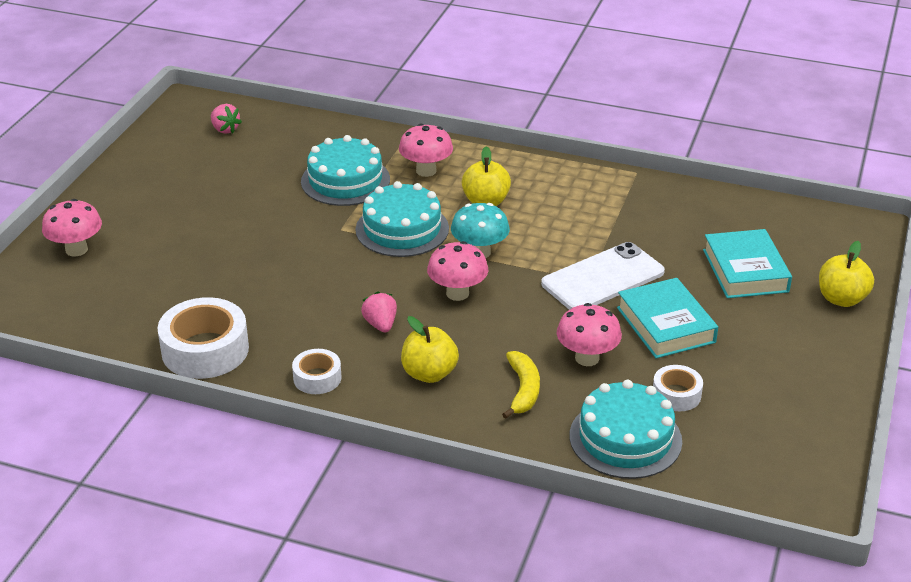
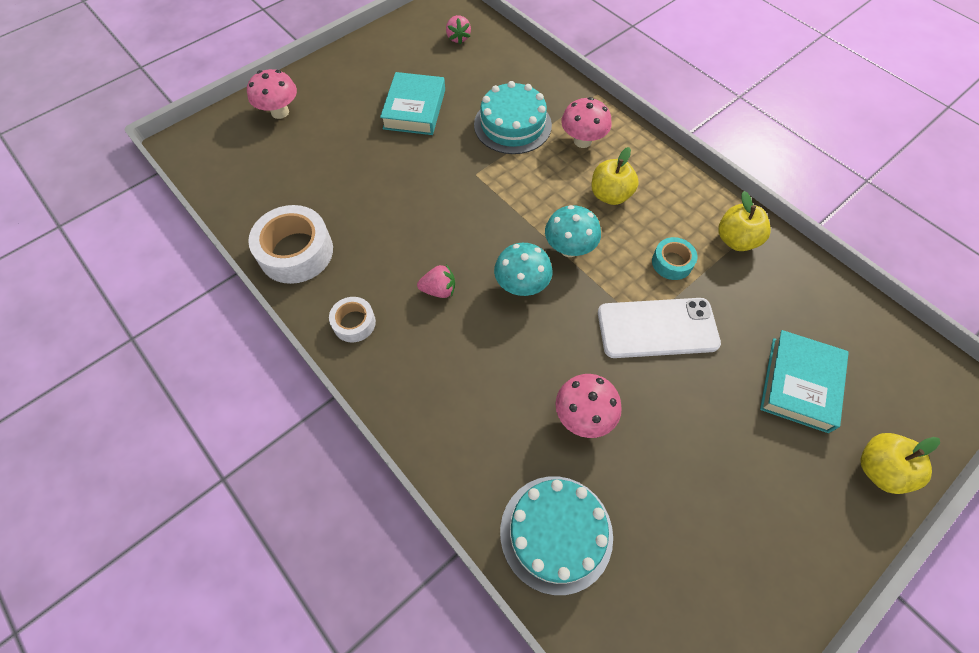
camera: 30 degrees right, 25 degrees up
(380, 324) = (439, 290): pink strawberry -> pink strawberry turned 75 degrees clockwise
(402, 229) = (523, 195): turquoise cake -> none
(429, 373) = (441, 364): yellow apple -> yellow apple (736, 240)
(457, 293) = (521, 285): pink mushroom -> turquoise mushroom
(523, 390) = (504, 424): yellow banana -> none
(580, 230) = (672, 262): none -> turquoise tape
(665, 325) = (680, 413): turquoise book -> turquoise book (414, 109)
(676, 394) = (637, 505): white tape -> none

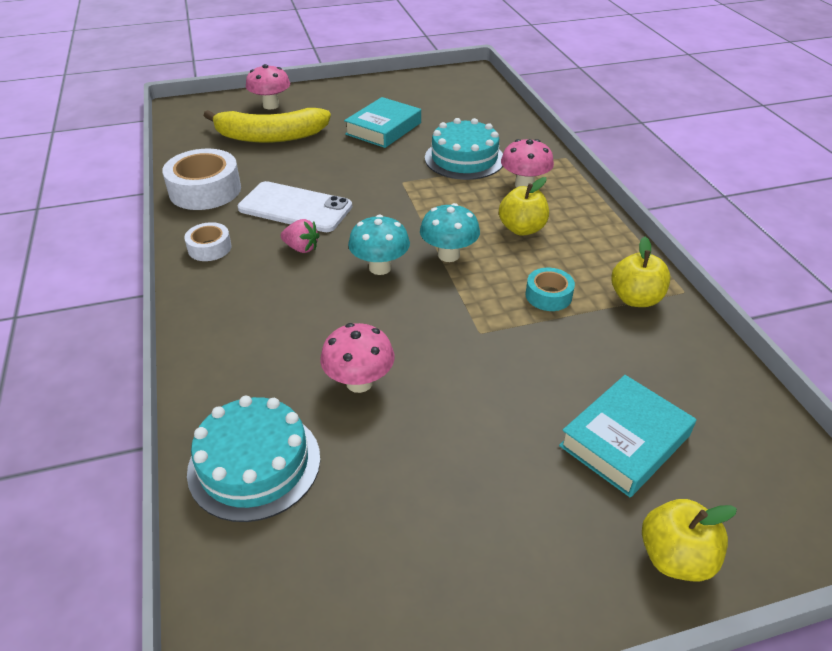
camera: 25 degrees right, 20 degrees down
(310, 156) = (270, 136): none -> yellow banana
(458, 38) = (461, 94): pink strawberry -> none
(657, 328) = (492, 340): white phone -> white phone (295, 207)

